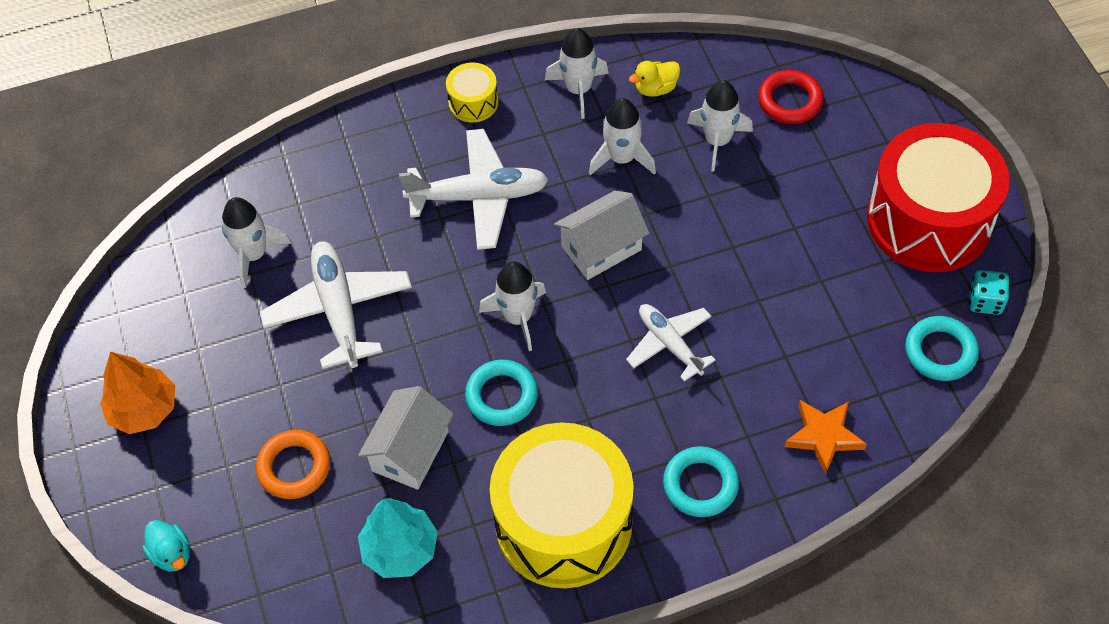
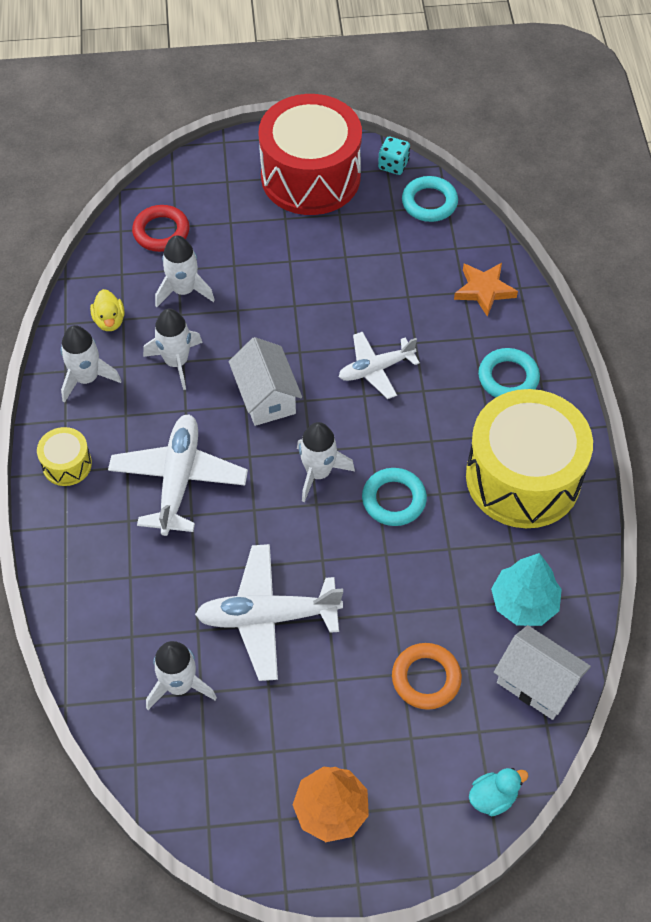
camera: 80 degrees left, 0 degrees up
(410, 451) = (431, 580): white house -> white house (537, 683)

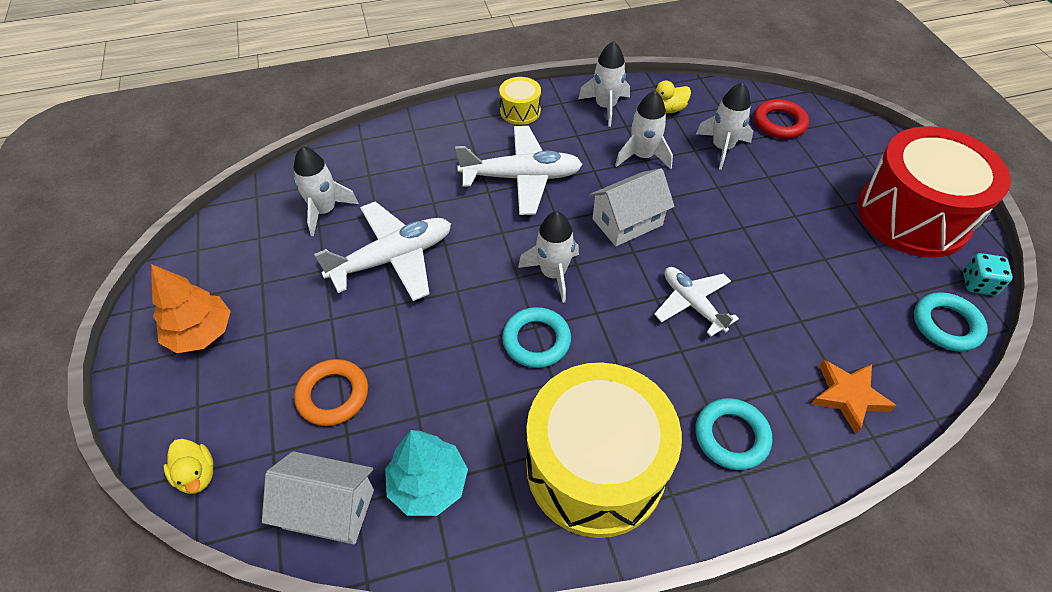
camera: 80 degrees right, 5 degrees down
(267, 617) = (393, 258): white plane -> white plane turned 75 degrees clockwise
(493, 797) = (197, 474): turquoise duck -> yellow duck
(537, 683) = (329, 508): white house -> white house turned 75 degrees clockwise

